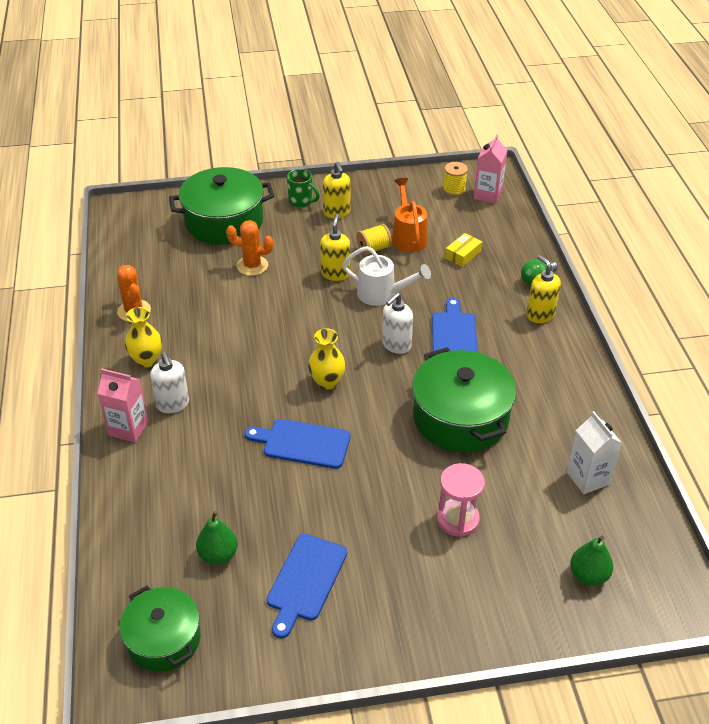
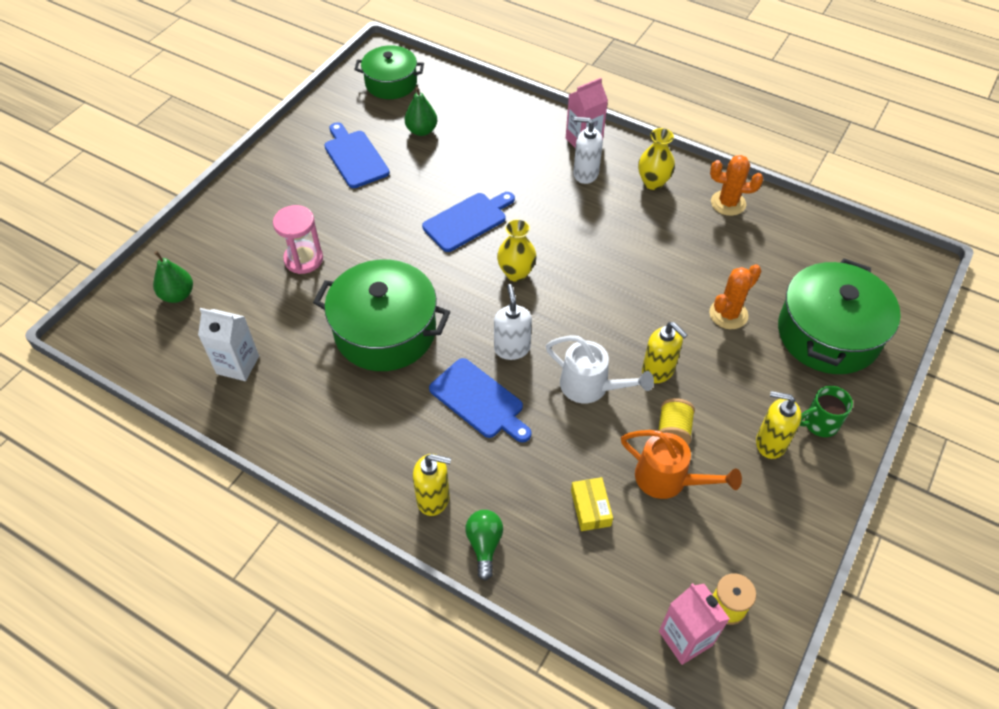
camera: 130 degrees right, 10 degrees up
(382, 294) = (591, 387): white watering can -> white watering can turned 120 degrees counterclockwise

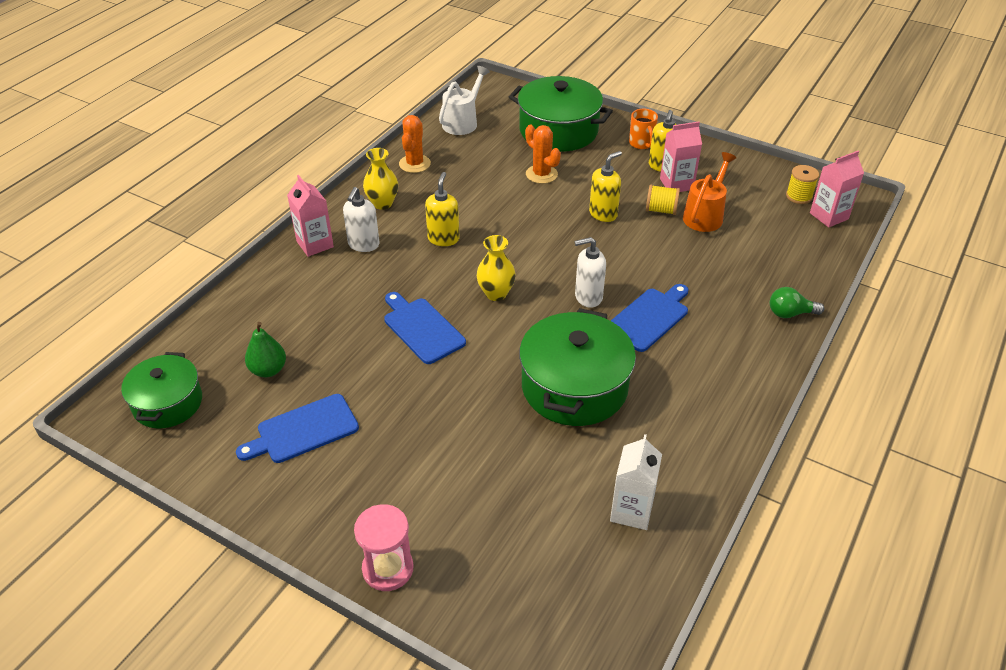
camera: 90 degrees left, 10 degrees down
(178, 295) = (530, 591): green pear -> none
(303, 259) = (473, 466): pink hourglass -> pink hourglass (388, 569)
(433, 499) = (756, 345): yellow soap dispenser -> yellow soap dispenser (443, 239)
(590, 508) = (740, 255): yellow box -> none
(591, 387) = (625, 250): white watering can -> white watering can (463, 122)
(732, 455) = (676, 184): none -> pink carton
(819, 424) = (641, 143): green mug -> orange mug

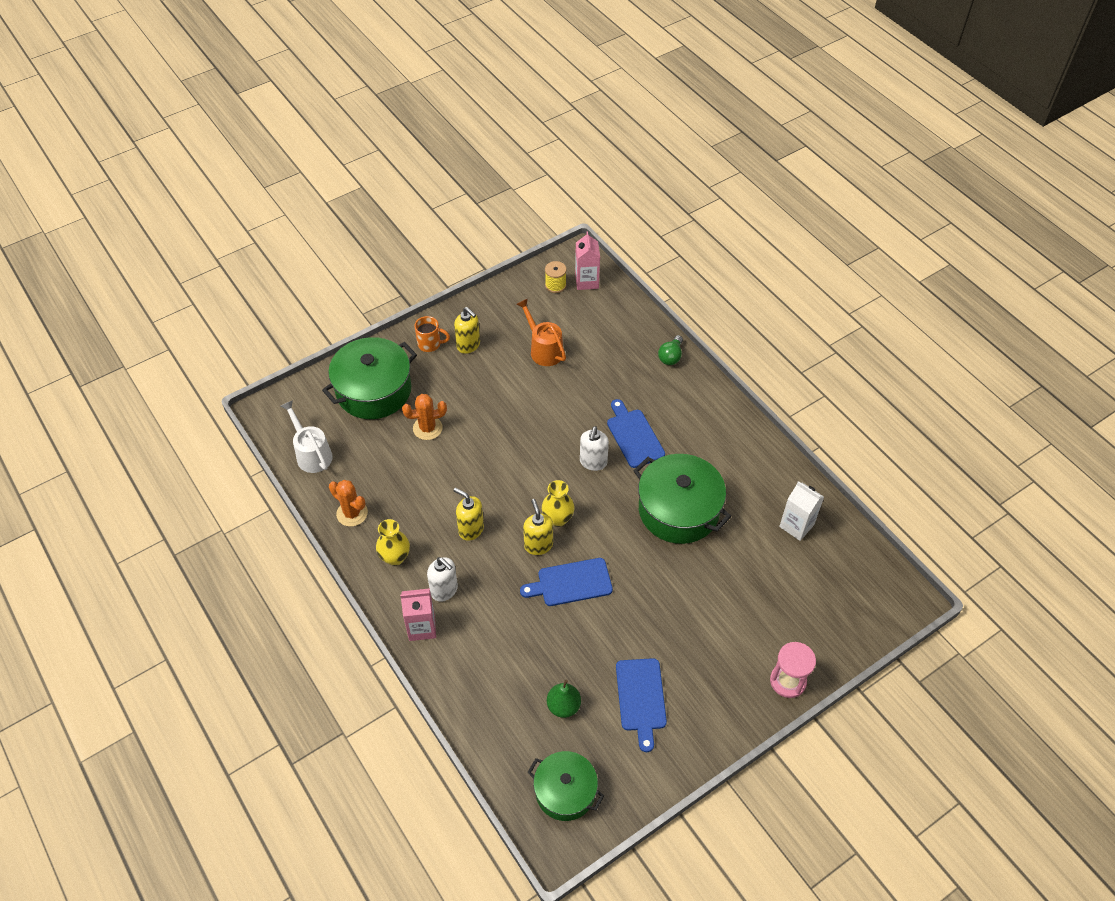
camera: 65 degrees left, 10 degrees up
(603, 214) = (504, 410): yellow soap dispenser -> yellow soap dispenser (538, 545)
(661, 210) = (521, 372): yellow spool -> none
(676, 184) = (496, 348): pink carton -> none

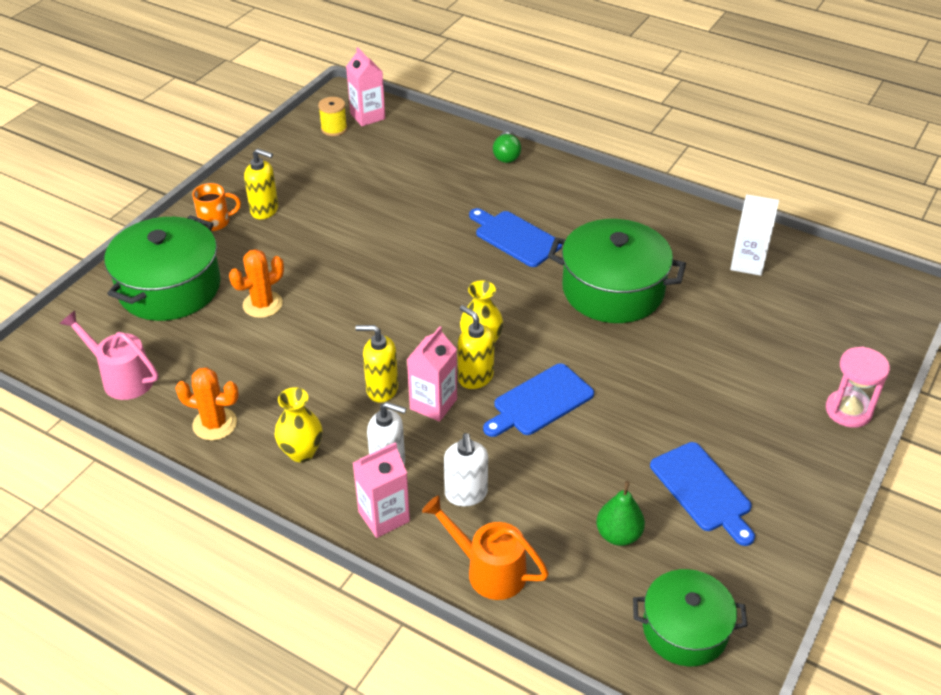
camera: 25 degrees left, 10 degrees down
(311, 453) = (122, 377): white watering can -> pink watering can
(498, 555) = (433, 404): none -> pink carton
(543, 349) = (357, 189): orange watering can -> orange watering can (488, 570)
(593, 462) = (486, 276): white soap dispenser -> white soap dispenser (466, 494)

